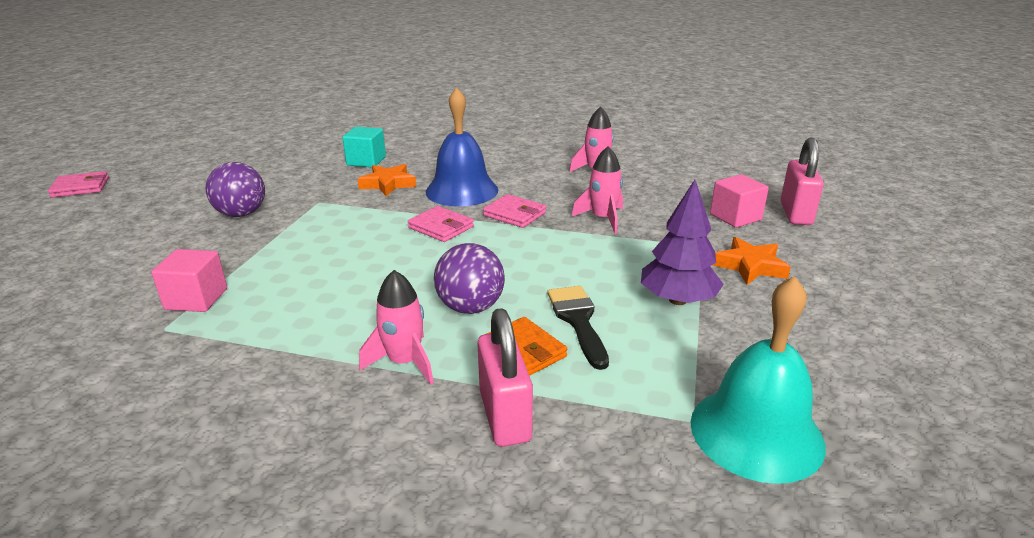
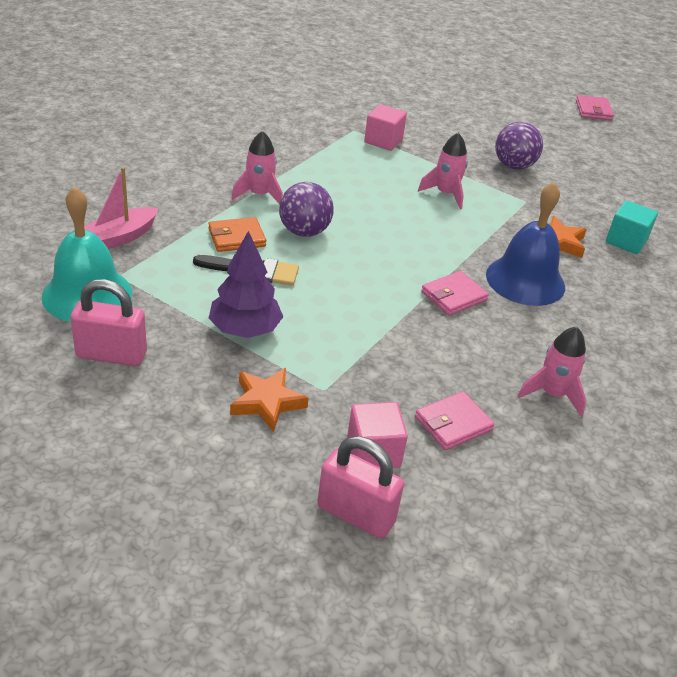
camera: 105 degrees right, 10 degrees up
(441, 227) = (444, 249): pink wallet -> pink wallet (453, 423)
(504, 416) = (182, 214): pink padlock -> pink padlock (111, 355)
(603, 219) = (417, 348): pink rocket -> pink rocket (445, 194)
(614, 457) = (119, 238): none -> pink boat

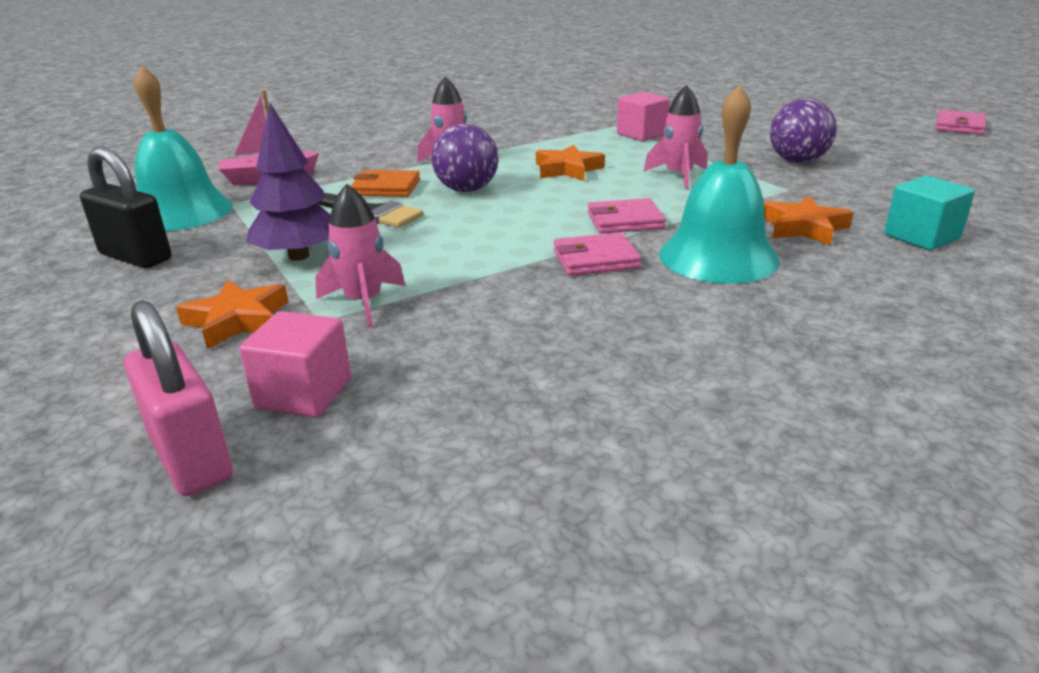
camera: 30 degrees right, 10 degrees down
(111, 355) = (136, 257): pink padlock -> black padlock
(361, 195) = (567, 169): none -> orange star
(453, 423) = (452, 385): pink wallet -> pink wallet (625, 221)
(525, 280) = (718, 257): blue bell -> turquoise bell
(552, 394) = (647, 379): pink rocket -> pink rocket (364, 302)

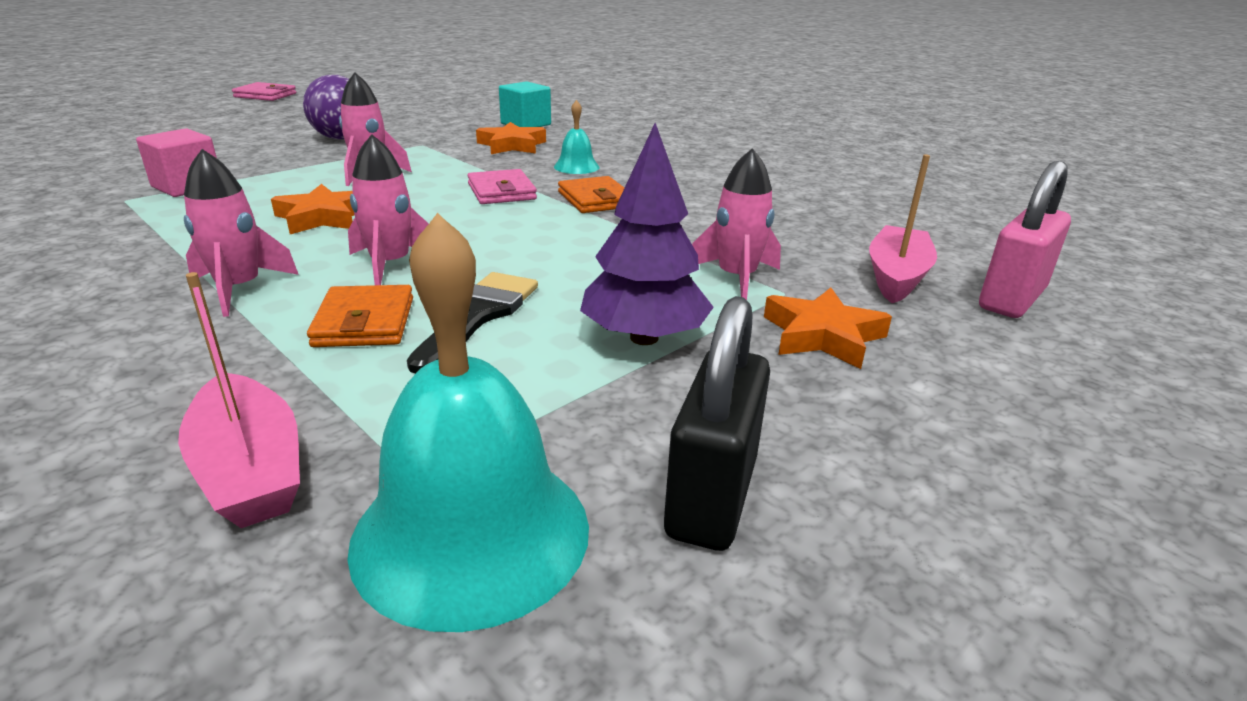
camera: 105 degrees left, 0 degrees up
(304, 393) = (896, 276): pink cube -> pink boat
(467, 190) = (391, 265): purple ball -> pink rocket
(595, 259) = (595, 199): pink wallet -> orange wallet
(718, 257) = (576, 167): turquoise bell -> turquoise bell, size x0.48

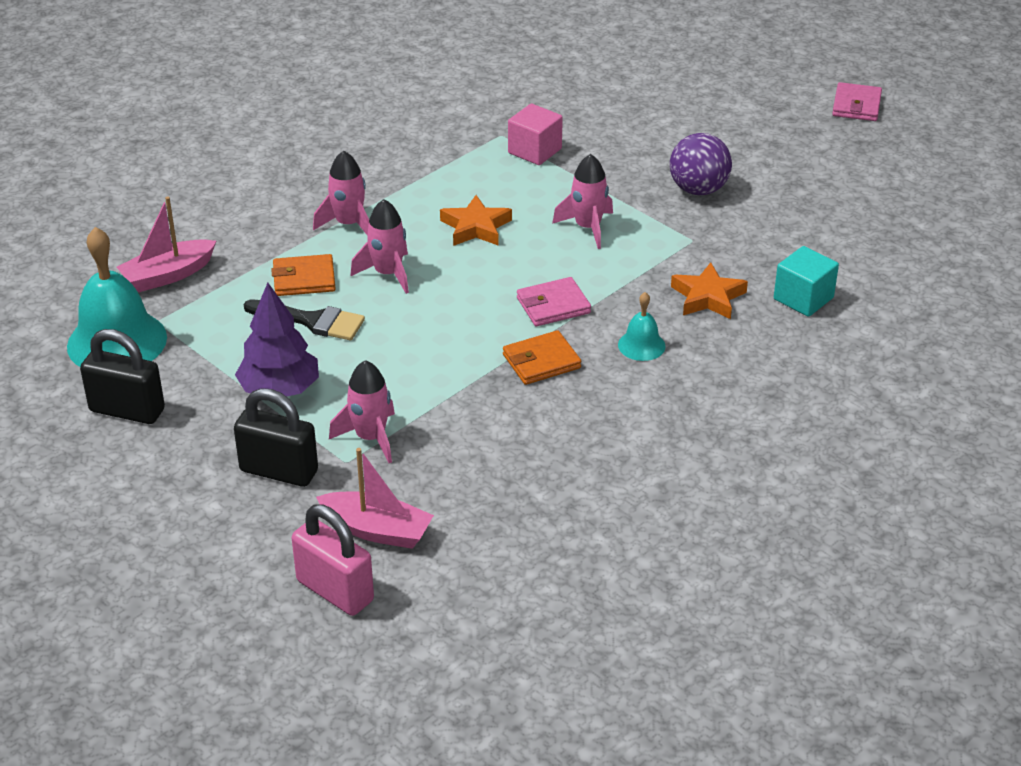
camera: 90 degrees right, 10 degrees up
(822, 335) = (279, 471): orange star -> black padlock

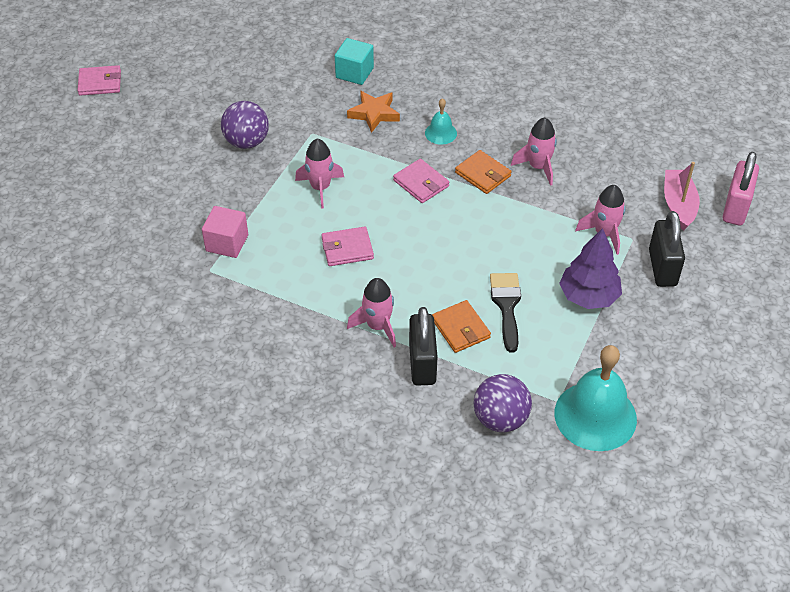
camera: 110 degrees left, 10 degrees up
(127, 410) = (661, 374): black padlock -> black padlock (422, 364)
(168, 275) = (500, 419): pink boat -> purple ball
(388, 274) = (429, 281): pink rocket -> pink rocket (538, 167)
(476, 227) = (347, 249): orange star -> pink wallet

